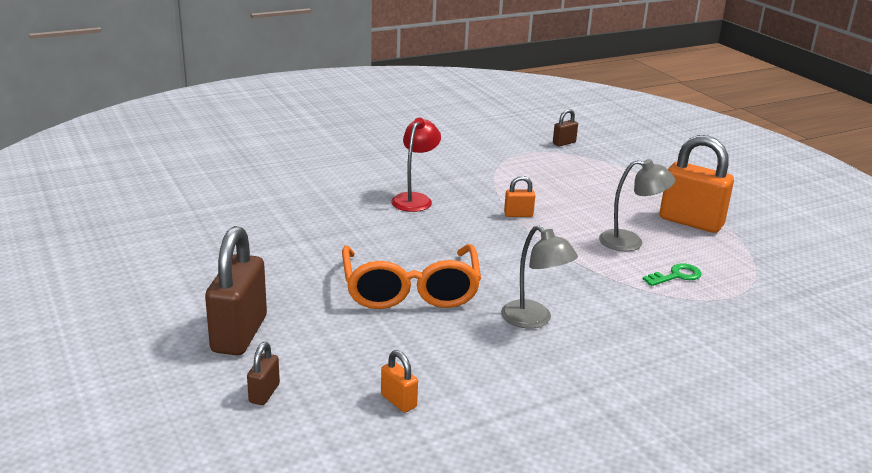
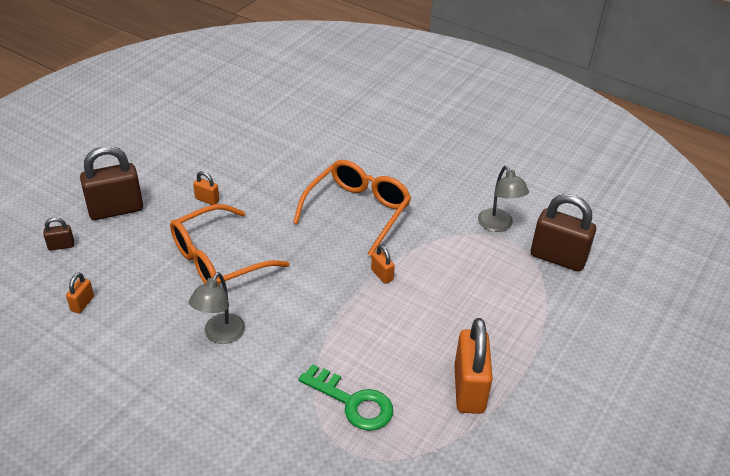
camera: 60 degrees right, 15 degrees up
(297, 270) = (207, 199): none -> orange padlock
(415, 199) = (357, 211): red lamp -> orange glasses
(564, 143) = (557, 258): brown padlock -> brown padlock, size x2.17
(630, 242) = (391, 357): grey lamp -> grey lamp (498, 225)
(676, 276) = (353, 402): green key -> green key, size x1.70

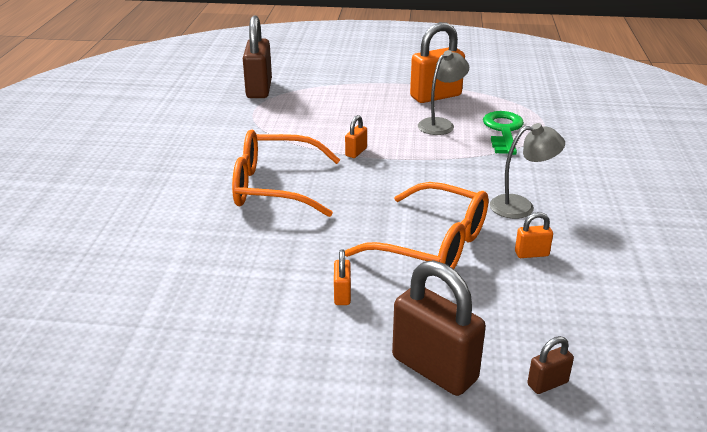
camera: 115 degrees left, 10 degrees down
(61, 246) = (547, 383): brown padlock -> brown padlock turned 75 degrees counterclockwise
(82, 303) = (598, 310): orange padlock -> orange padlock (531, 254)
(498, 225) = (236, 117): grey lamp -> grey lamp (441, 124)

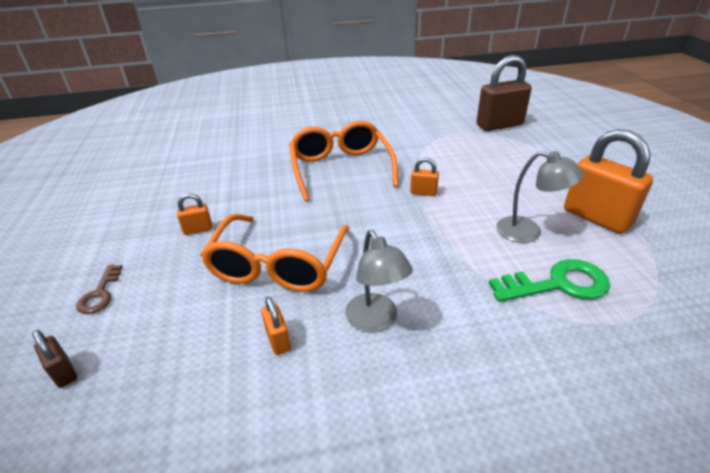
camera: 75 degrees right, 5 degrees up
(434, 369) = (100, 294): brown padlock -> brown key

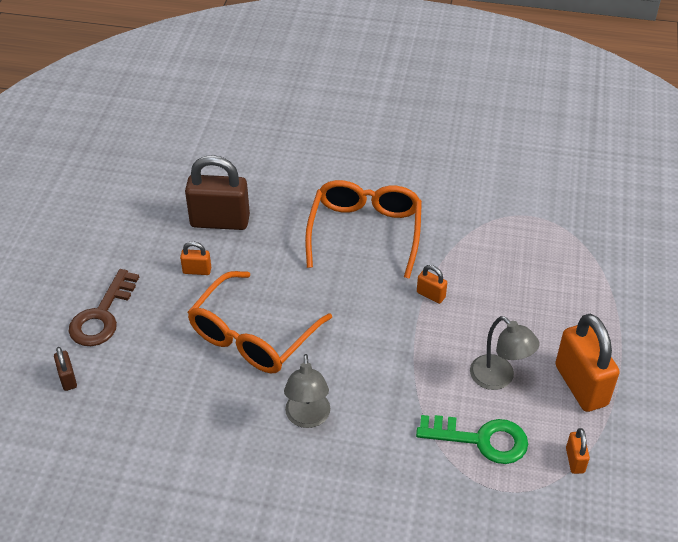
camera: 20 degrees right, 10 degrees up
(100, 294) = (102, 315): brown key -> brown key, size x1.70
(278, 340) = (225, 407): orange padlock -> orange padlock (575, 460)
(499, 125) = (588, 219): brown padlock -> brown padlock (220, 221)

